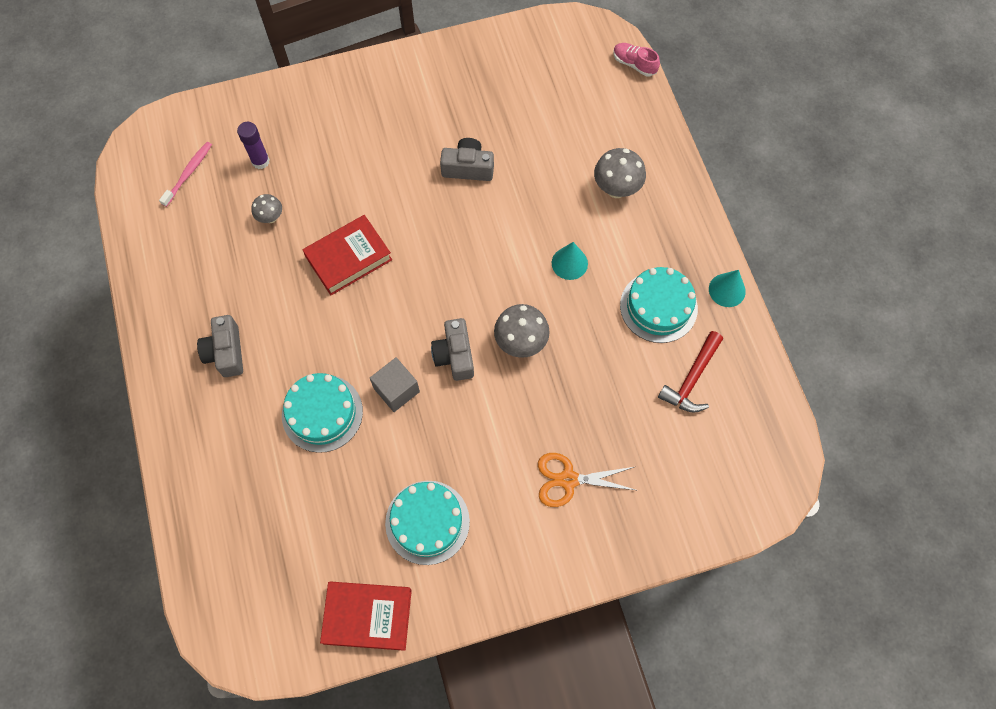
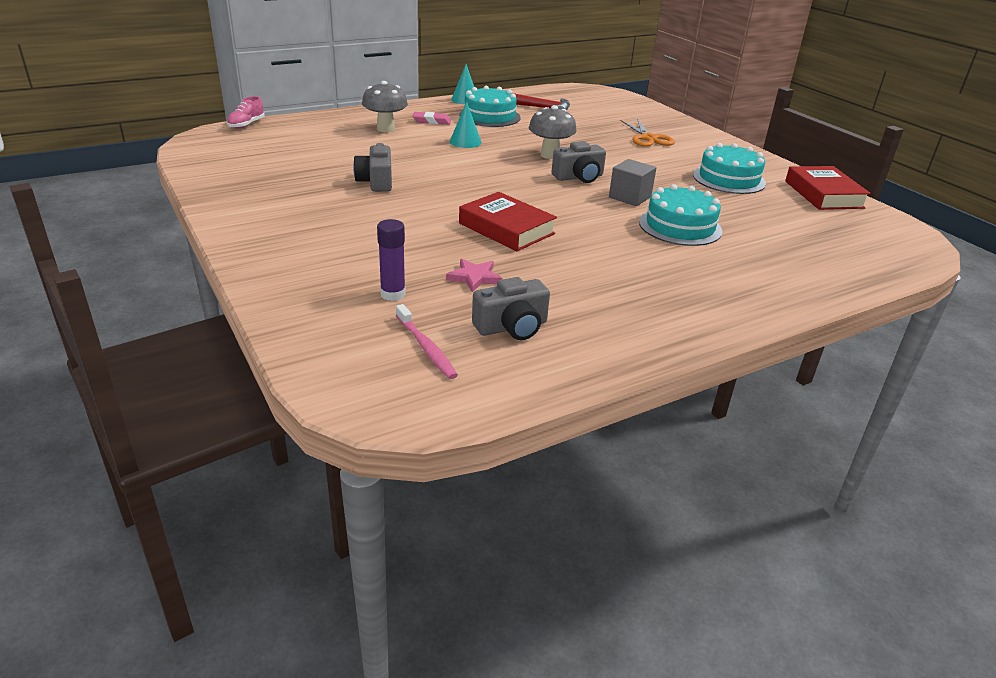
camera: 105 degrees left, 35 degrees down
(188, 173) = (426, 348): pink toothbrush -> pink toothbrush turned 135 degrees counterclockwise
(226, 352) = (660, 284): grey camera -> grey camera (512, 327)
(270, 218) = (474, 277): grey mushroom -> pink star
(641, 239) = (432, 121): none -> pink eraser

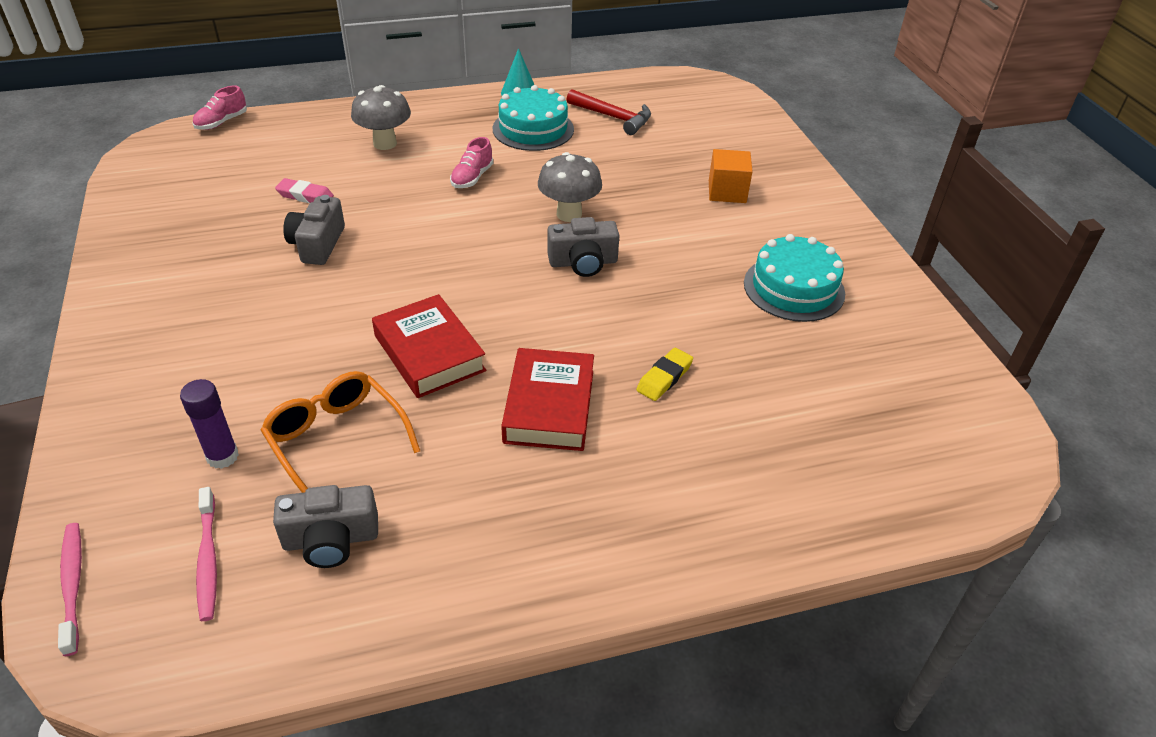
camera: 15 degrees right, 10 degrees up
(327, 374) = (73, 585): none -> pink toothbrush
(432, 121) = (452, 133): pink eraser -> pink eraser (305, 196)
(465, 142) = (472, 178): turquoise cone -> pink shoe
(474, 277) = (337, 440): pink star -> orange glasses
(630, 197) = (629, 310): grey cube -> none
(648, 138) = (727, 192): orange scissors -> orange cube
(680, 226) = (664, 378): turquoise cake -> yellow eraser
(823, 194) = (918, 336): red book -> red book (549, 406)

